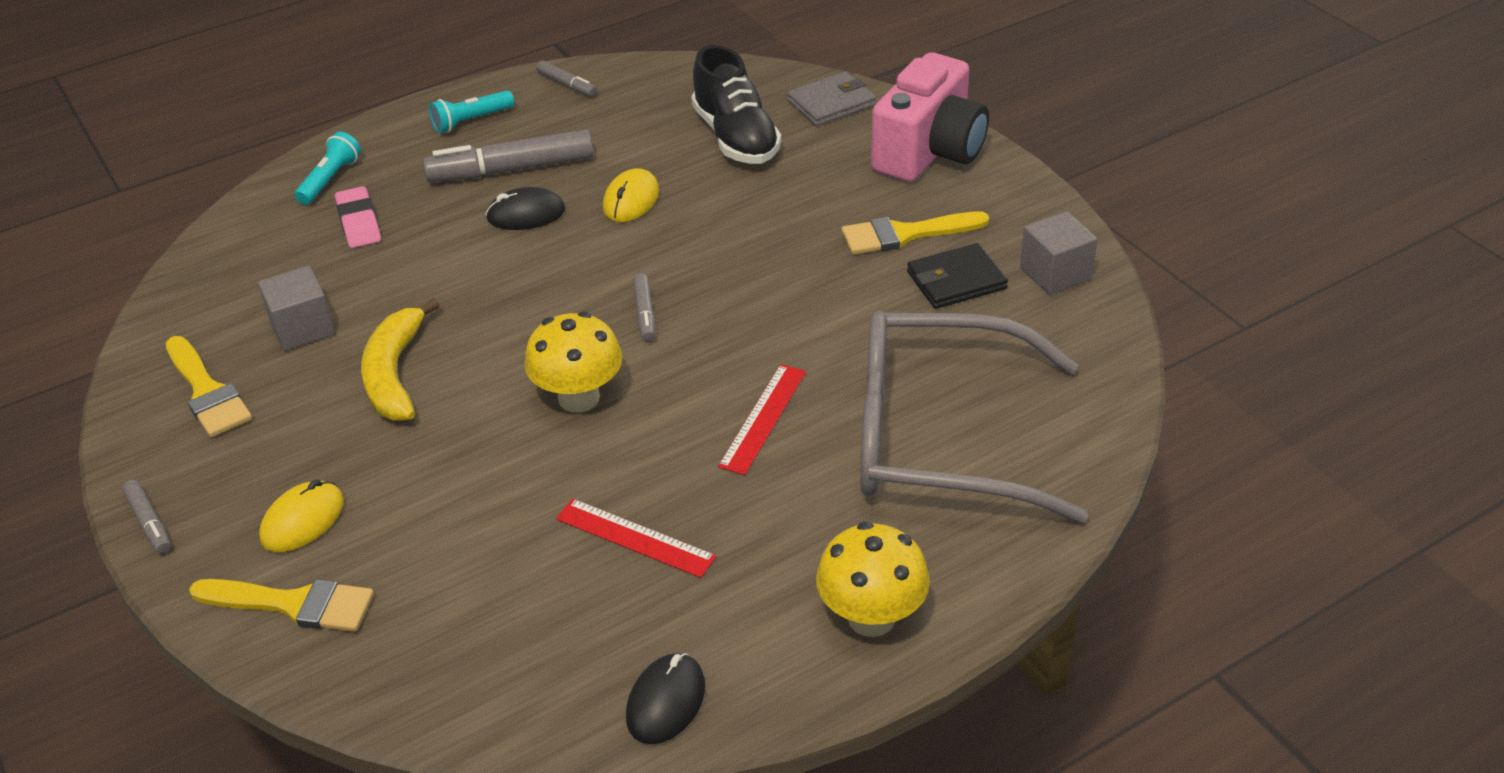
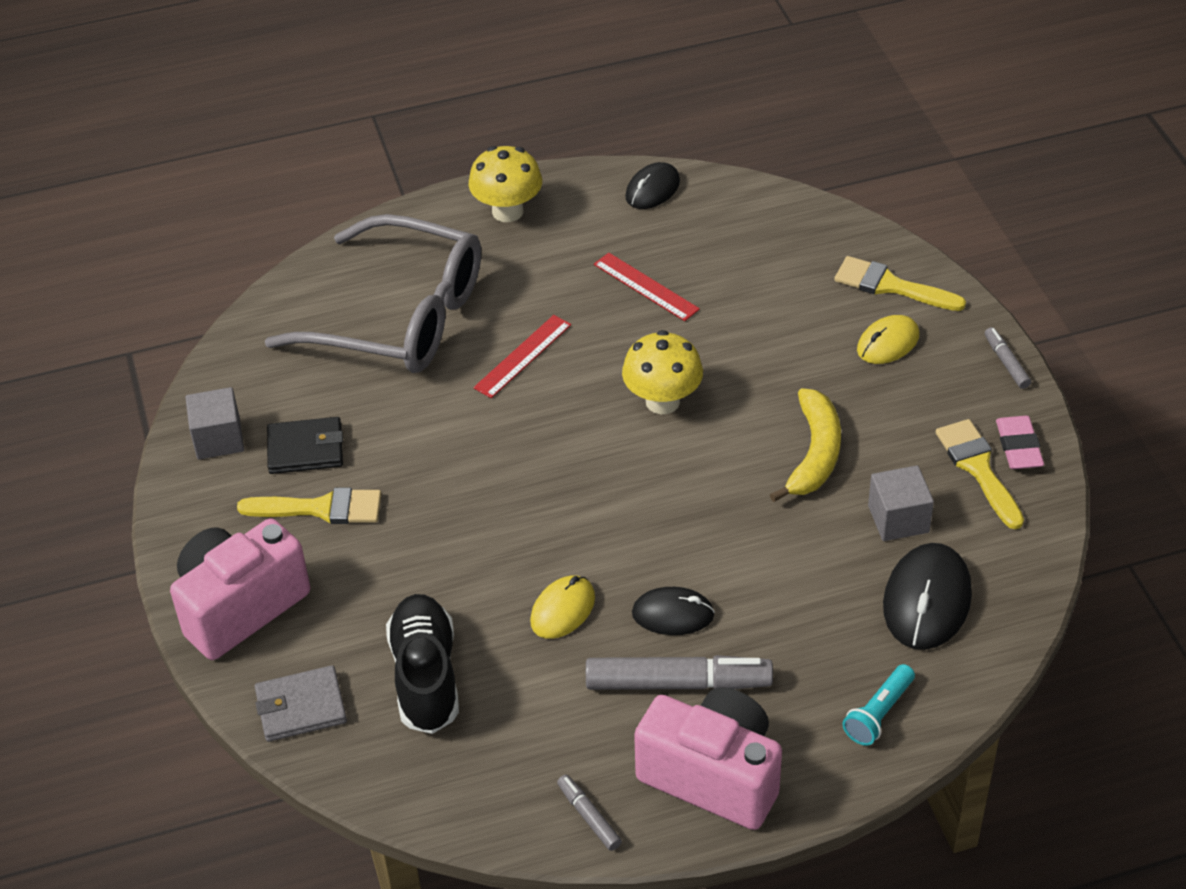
camera: 165 degrees left, 5 degrees up
(278, 265) = (927, 600): none -> black mouse
(359, 223) = (846, 641): pink eraser -> pink eraser (1018, 447)
(471, 121) = (713, 776): turquoise flashlight -> pink camera
(645, 313) = (587, 471): grey marker -> none

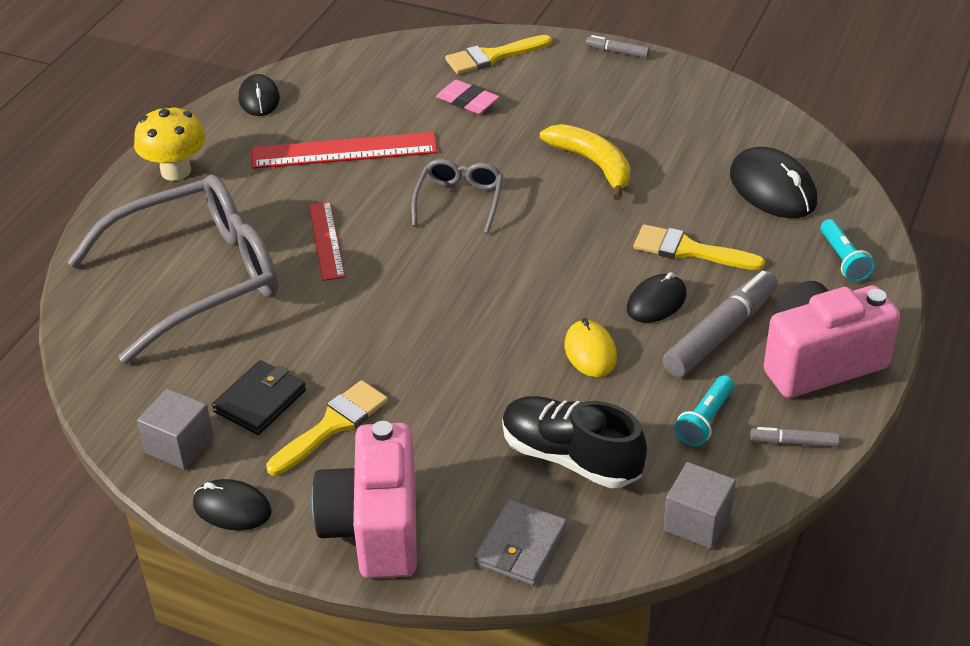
camera: 50 degrees left, 5 degrees down
(185, 513) = (232, 508): none -> black mouse
(556, 738) = (705, 420): none -> turquoise flashlight
(646, 286) = (344, 150): red ruler -> red ruler, size x1.64
(662, 401) = (459, 201): yellow mushroom -> grey glasses
(888, 343) = (539, 84): yellow mouse -> none
(898, 519) = (691, 162): grey cube -> grey cube (697, 522)
(978, 468) = (689, 110): yellow brush -> yellow brush (689, 250)
(1018, 447) = (691, 86): pink eraser -> pink eraser (467, 101)

